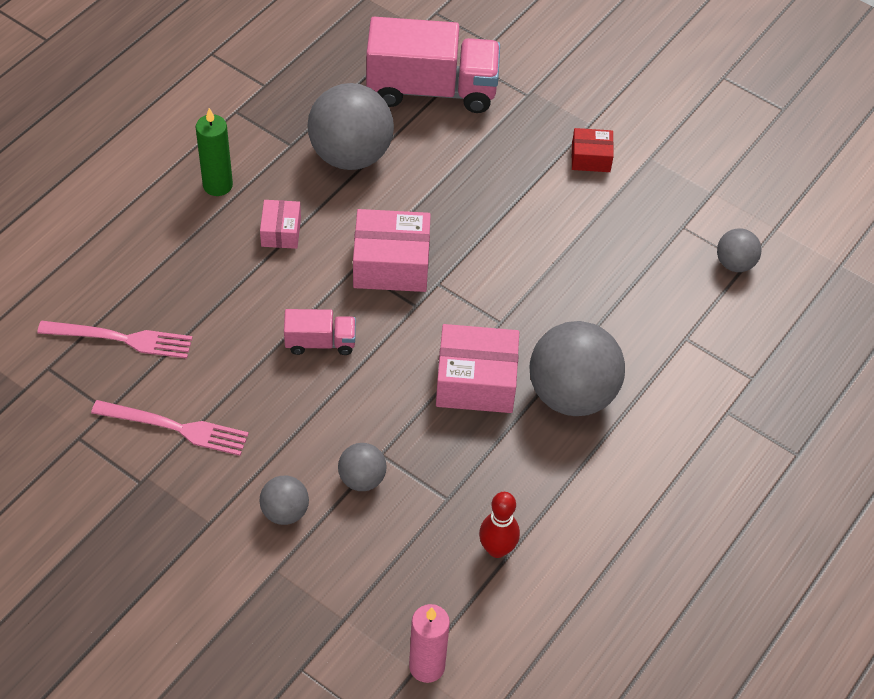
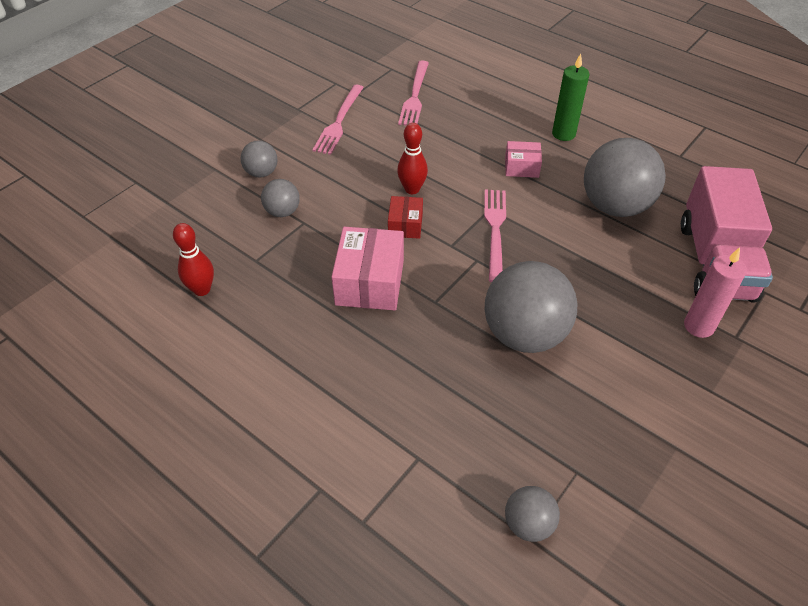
camera: 95 degrees right, 5 degrees down
(320, 342) = (412, 189): pink truck -> red bowling pin
(391, 264) = (495, 230): pink box -> pink fork
(427, 666) = (113, 245): pink candle -> pink candle (698, 326)
(572, 394) = (352, 351): grey ball -> grey ball (524, 334)
(591, 158) = (660, 388): red box -> red box (405, 225)

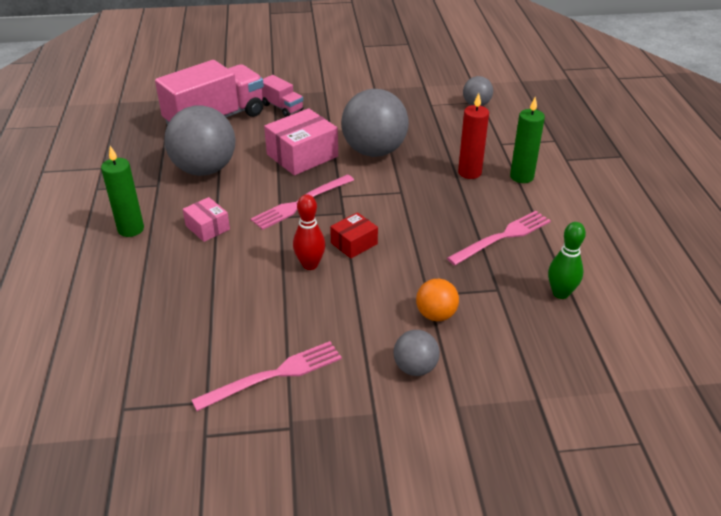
camera: 135 degrees left, 10 degrees down
(202, 289) = (560, 293): red bowling pin -> green bowling pin
(282, 212) = (436, 315): grey ball -> orange ball
(345, 413) = (521, 177): none -> green candle
(370, 282) = (428, 225): pink box -> pink box (302, 155)
(402, 376) = (469, 173): none -> red candle
(415, 96) = (163, 352): pink fork -> pink fork (502, 237)
(698, 326) = (282, 107): pink candle -> pink truck

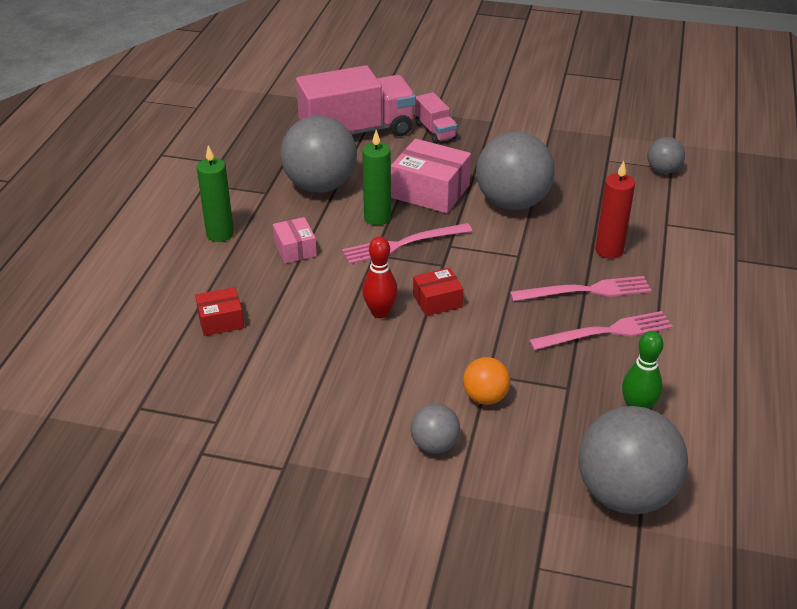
camera: 20 degrees right, 0 degrees up
(167, 306) = (221, 320): none -> red box
(274, 375) = (291, 414): pink fork -> pink fork (586, 291)
(302, 155) = (430, 191): pink box -> pink box turned 45 degrees clockwise
(521, 177) = (668, 268): green candle -> green candle (377, 218)
(590, 366) = (625, 494): none -> grey ball

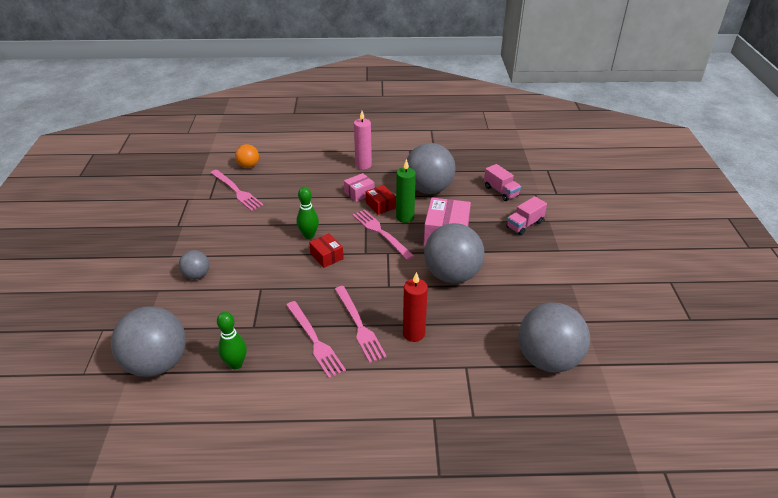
camera: 75 degrees right, 0 degrees up
(213, 384) = (236, 191): none -> pink fork
(220, 234) = (363, 165): green candle -> pink candle
(221, 320) = (287, 182): red box -> red box (380, 205)
(357, 131) = (501, 191): pink truck -> pink truck, size x0.48
(380, 312) = (309, 235): red bowling pin -> green bowling pin
(485, 397) = (239, 290): orange ball -> orange ball (248, 166)
(663, 170) = (548, 359): grey ball -> grey ball, size x2.02

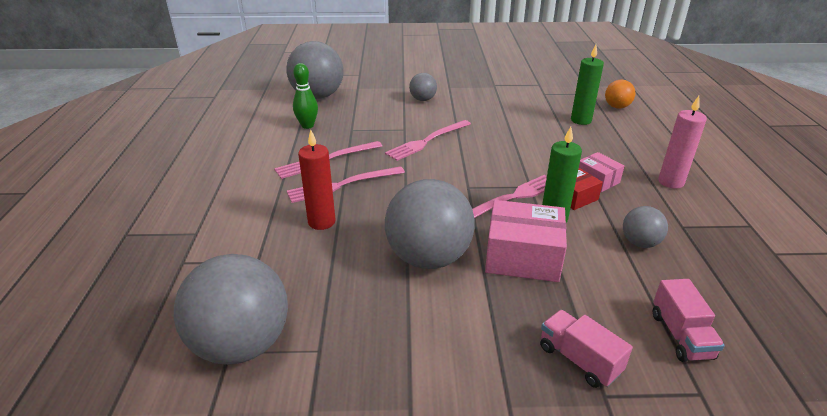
camera: 90 degrees right, 5 degrees down
(236, 191) = (563, 105): pink fork -> pink fork (427, 141)
(268, 186) = (581, 120): none -> green candle
(309, 235) = (494, 149): green bowling pin -> none
(327, 256) = (458, 162): red box -> none
(429, 189) = (640, 243): grey ball -> grey ball, size x0.50
(501, 191) = (681, 335): pink truck -> pink truck turned 60 degrees counterclockwise

